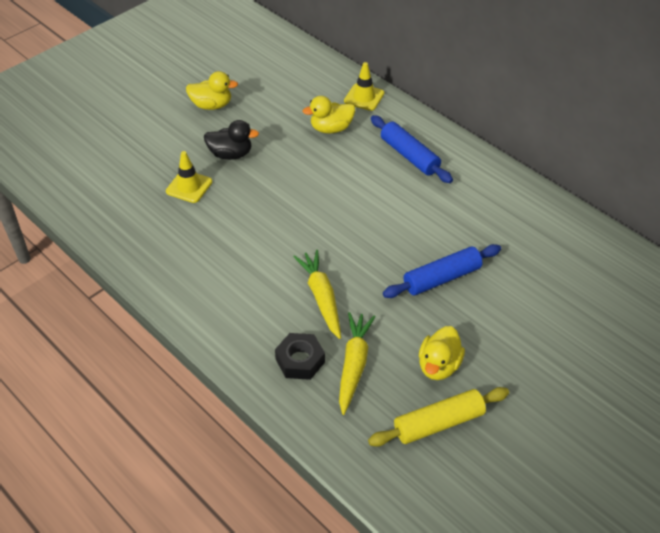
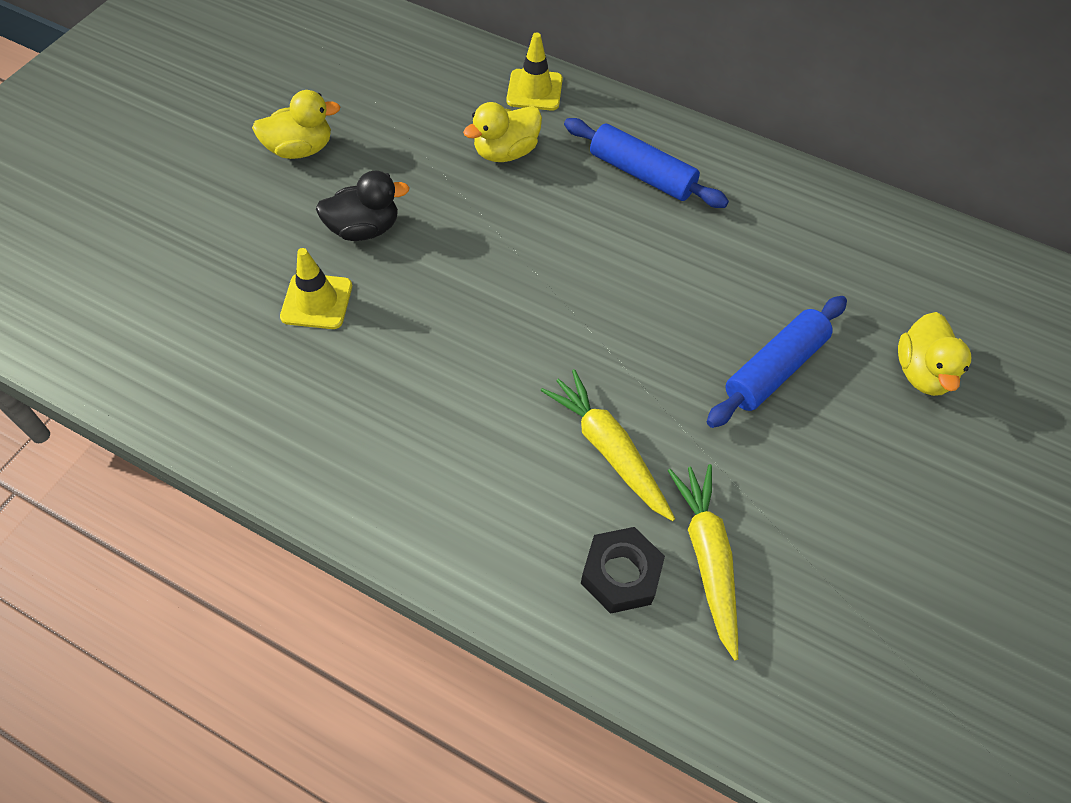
camera: 20 degrees left, 10 degrees up
(438, 423) = (876, 625): yellow rolling pin -> none
(439, 366) = (834, 523): yellow duck -> yellow duck (922, 372)

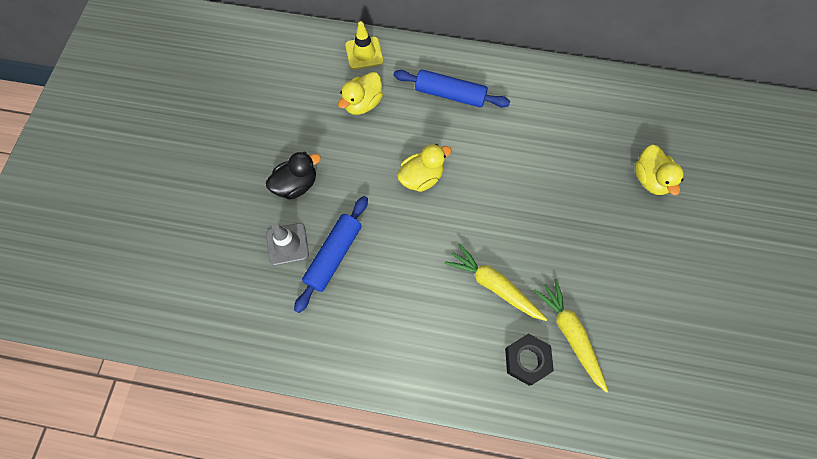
camera: 15 degrees left, 10 degrees up
(300, 149) = (233, 140): yellow duck -> yellow duck (421, 177)
(317, 301) = (287, 244): yellow traffic cone -> grey traffic cone
(774, 369) = (569, 203): blue rolling pin -> blue rolling pin (334, 256)

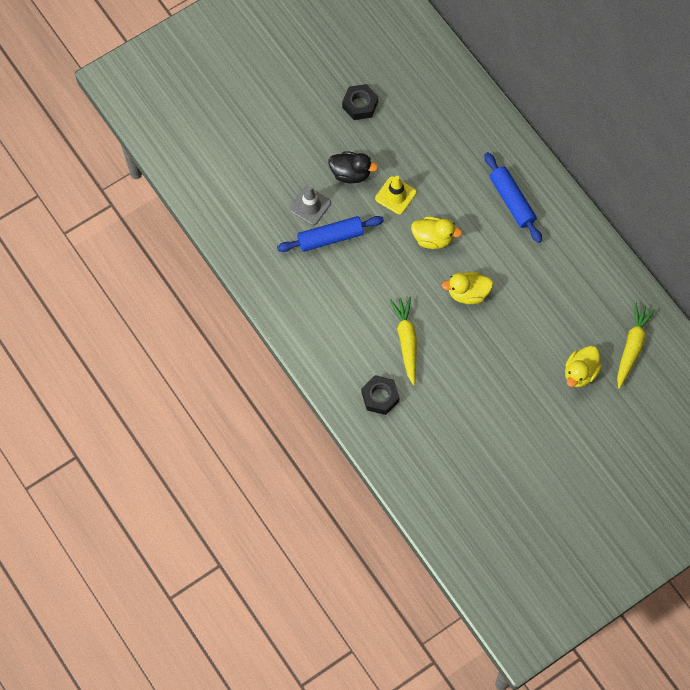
camera: 45 degrees right, 0 degrees up
(248, 123) = (360, 105): none -> black nut
(362, 103) = (446, 156): yellow duck -> yellow duck (468, 293)
(364, 53) = (485, 121): yellow traffic cone -> yellow traffic cone (395, 195)
(570, 334) = (421, 408): yellow carrot -> yellow carrot (632, 347)

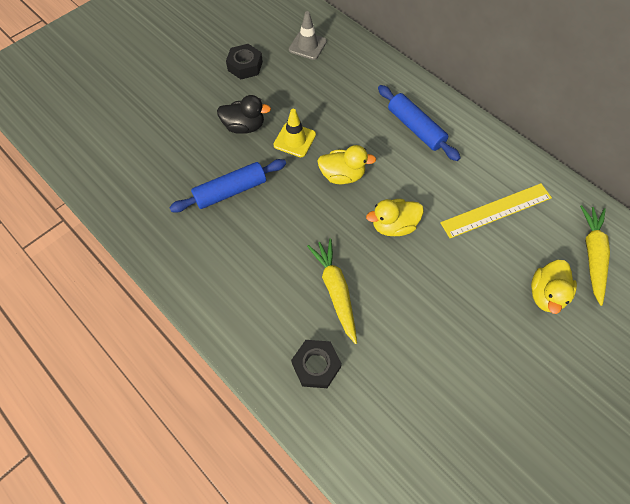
camera: 10 degrees left, 5 degrees down
(310, 206) = (205, 163): grey traffic cone -> grey traffic cone (307, 46)
(562, 294) = (496, 210): none -> yellow ruler

